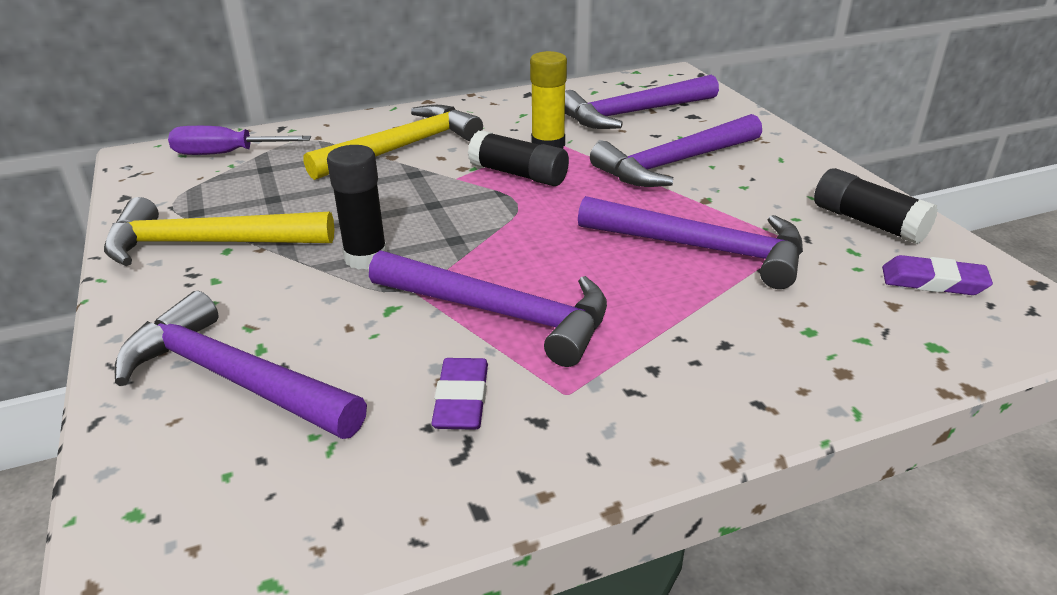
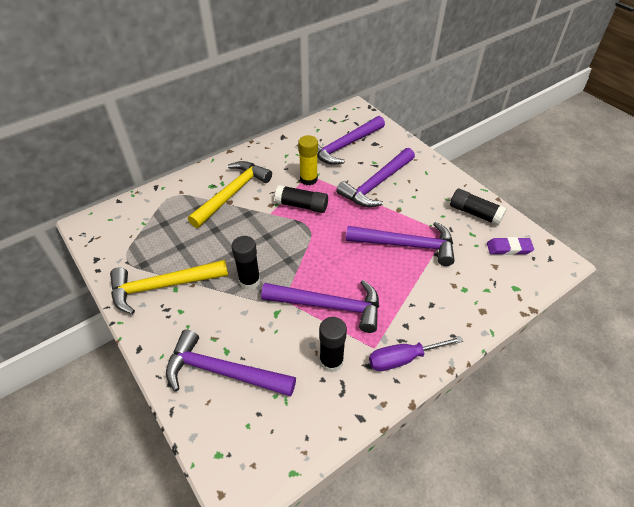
camera: 15 degrees left, 15 degrees up
(226, 154) = (135, 214): purple screwdriver -> purple screwdriver (403, 358)
(462, 399) = (331, 361): purple eraser -> black glue stick

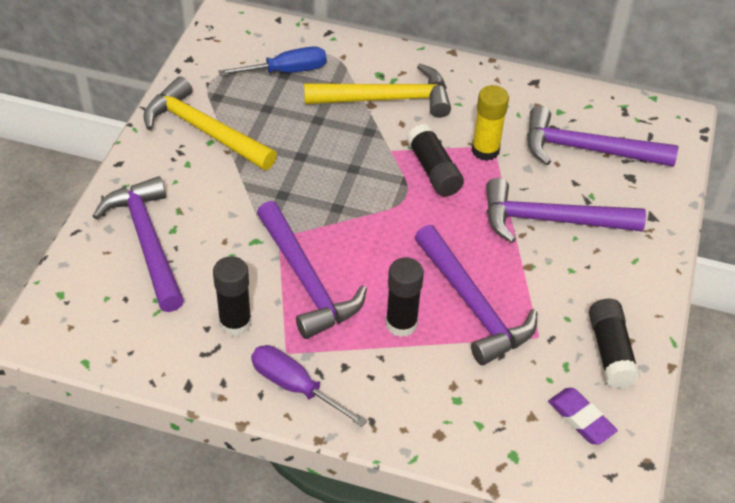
camera: 50 degrees right, 0 degrees up
(162, 221) = (286, 71): none -> blue screwdriver
(249, 281) = (276, 193): black glue stick -> black glue stick (401, 324)

